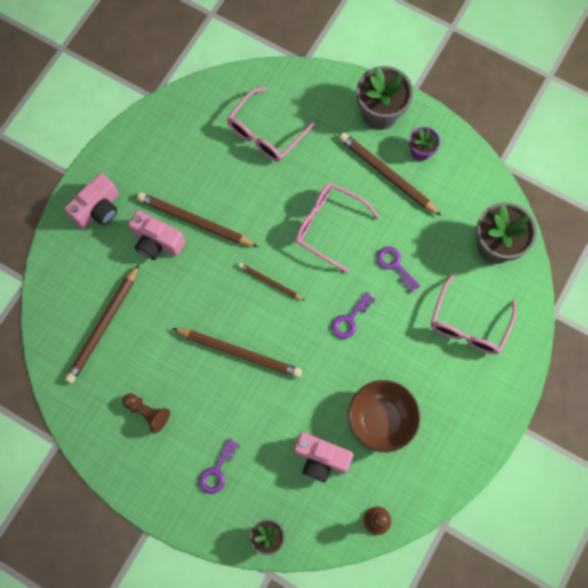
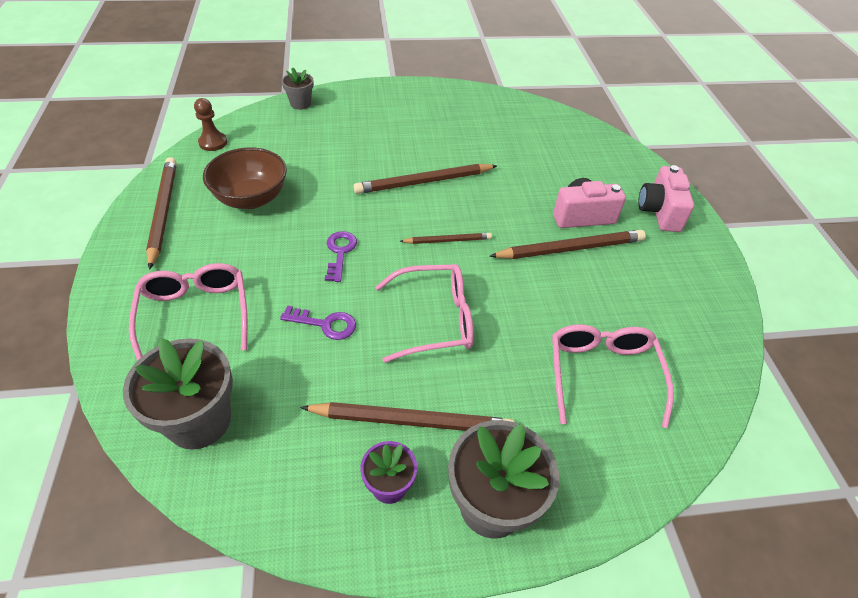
camera: 140 degrees right, 25 degrees down
(103, 325) = (551, 148): brown pencil -> brown pencil (163, 212)
(148, 413) = (458, 121): brown pawn -> none
(217, 471) = (372, 116): purple key -> none
(321, 459) = (291, 154): pink camera -> none

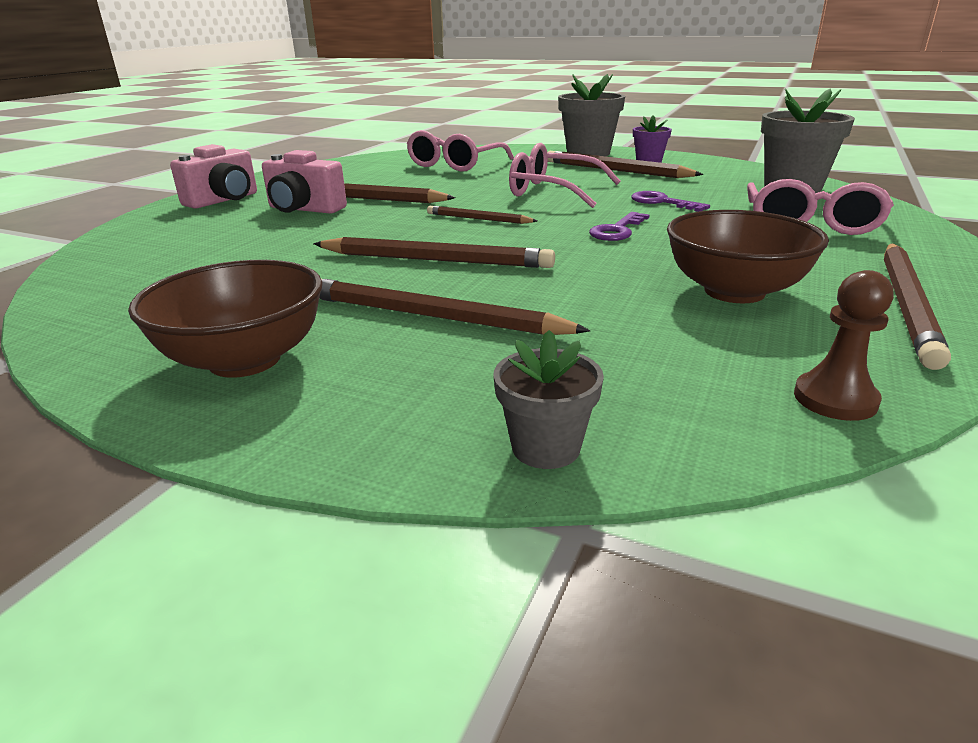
camera: 145 degrees left, 20 degrees down
(382, 142) = (432, 316): none -> brown pencil
(424, 105) = (245, 360): none -> brown bowl

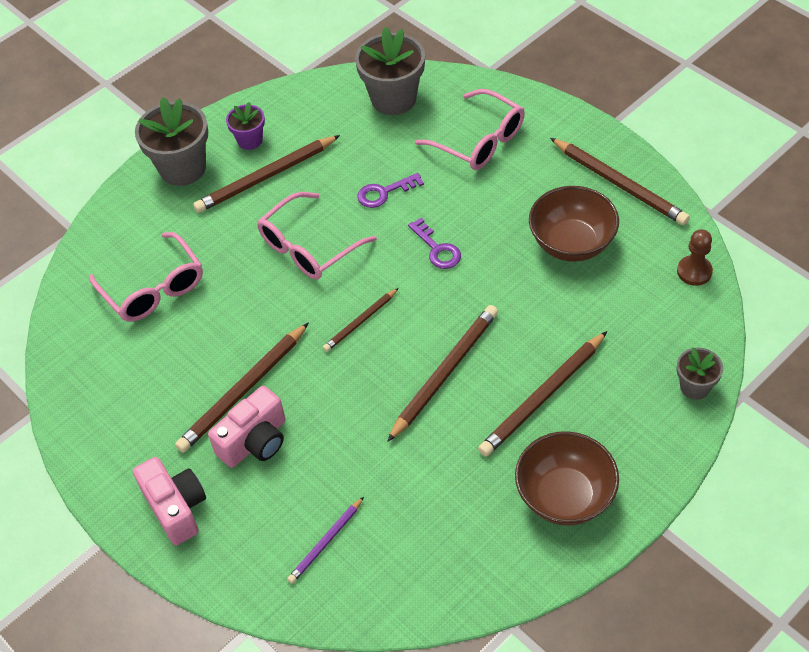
camera: 65 degrees left, 25 degrees up
(178, 248) = (326, 542): none -> purple pencil

